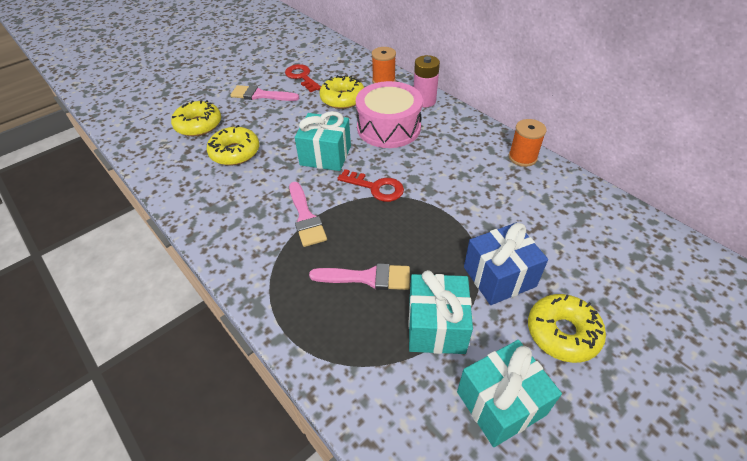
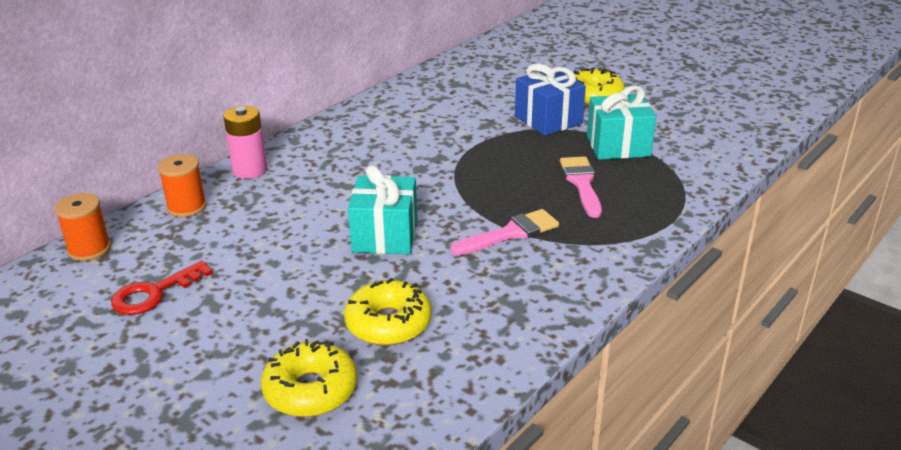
camera: 100 degrees left, 15 degrees down
(260, 95) = (212, 332): pink brush -> none
(342, 99) = (236, 239): yellow donut -> none
(376, 188) = (443, 191): red key -> none
(388, 127) = (316, 192): pink drum -> none
(500, 403) = (670, 119): turquoise gift -> none
(522, 157) = (372, 108): orange spool -> orange spool (89, 249)

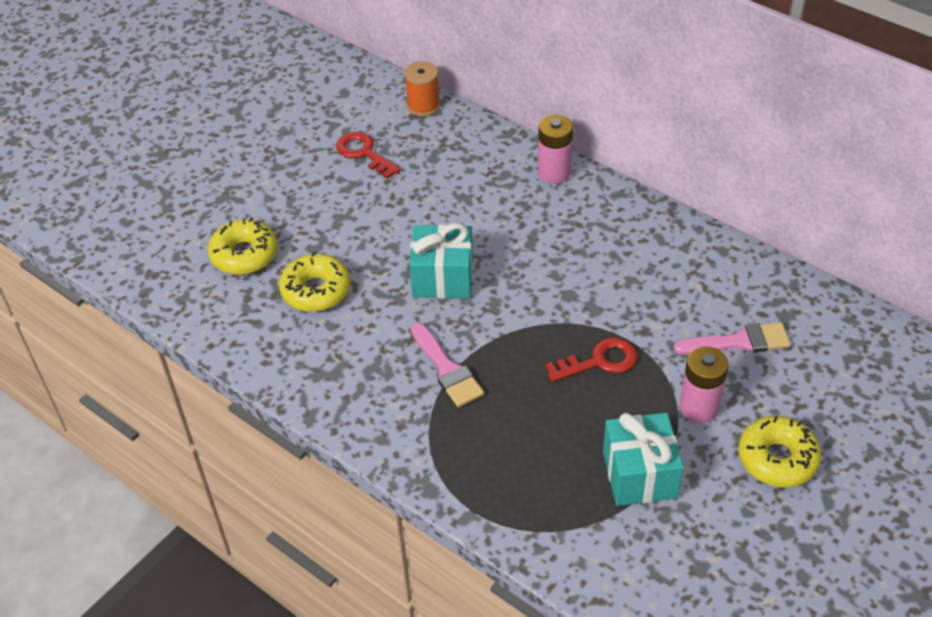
camera: 90 degrees right, 15 degrees up
(187, 207) = (487, 145): orange spool -> none
(501, 157) = (599, 361): none -> red key
(548, 120) = (699, 407): blue gift -> pink battery
(581, 183) = (547, 432): pink brush -> pink brush (739, 342)

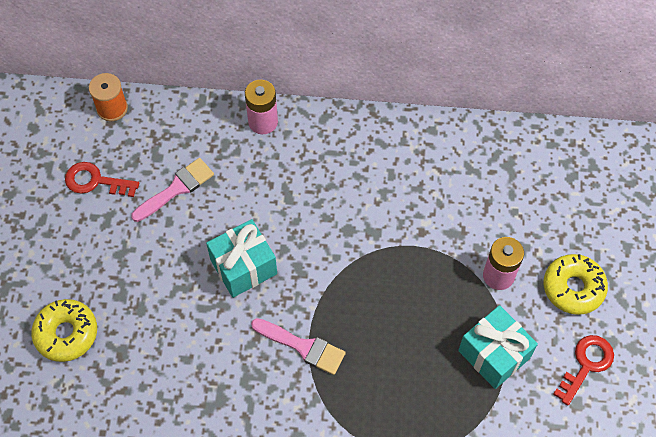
camera: 35 degrees left, 15 degrees up
(316, 290) = (151, 334): yellow donut -> none
(599, 361) = (407, 276): red key -> red key (586, 364)
(739, 342) = (491, 205): pink brush -> pink brush (176, 188)

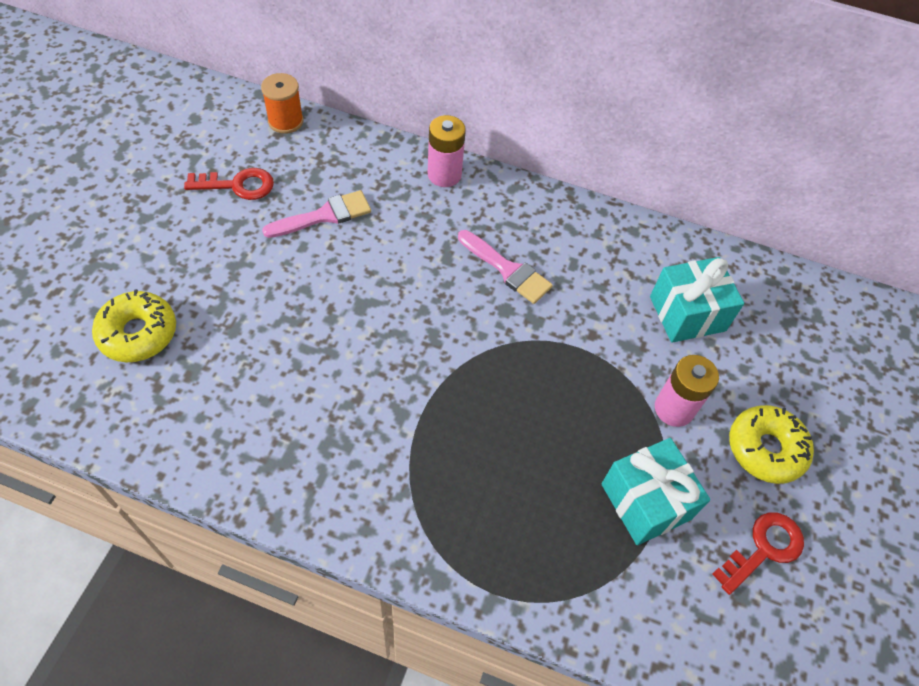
camera: 10 degrees right, 5 degrees down
(95, 181) = (238, 185): red key -> red key turned 150 degrees clockwise
(243, 267) = (370, 316): turquoise gift -> turquoise gift (687, 313)
(303, 346) = (409, 425): pink brush -> pink brush (507, 269)

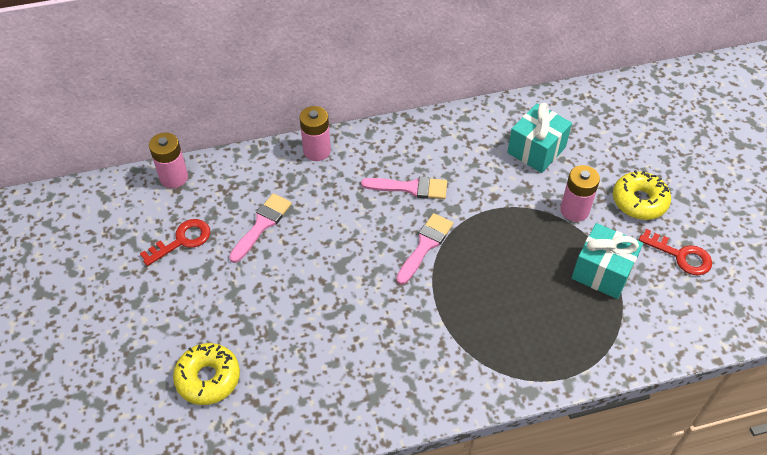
camera: 30 degrees left, 5 degrees down
(285, 121) = (174, 177): orange spool -> pink battery
(468, 340) = (425, 245): none -> pink brush
(764, 548) = (681, 256): red key -> red key turned 105 degrees clockwise

